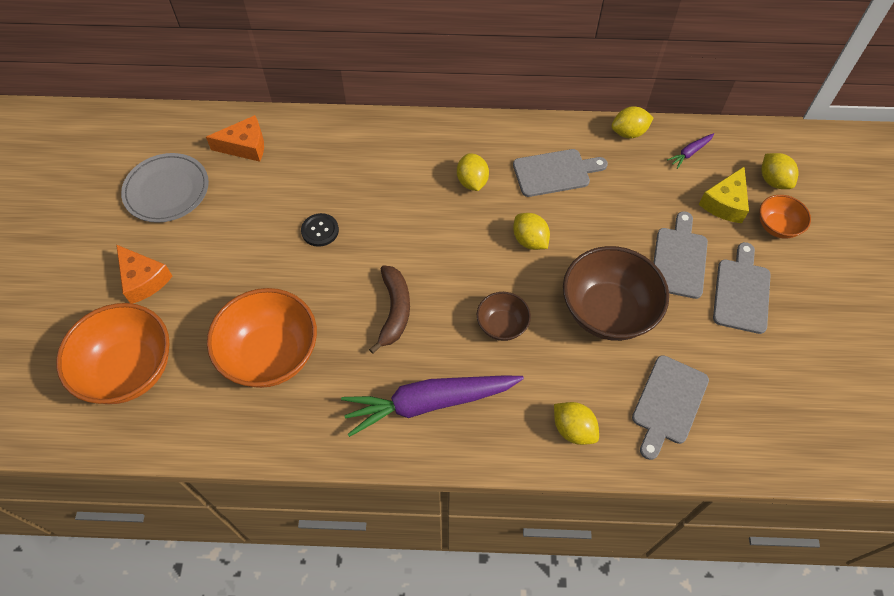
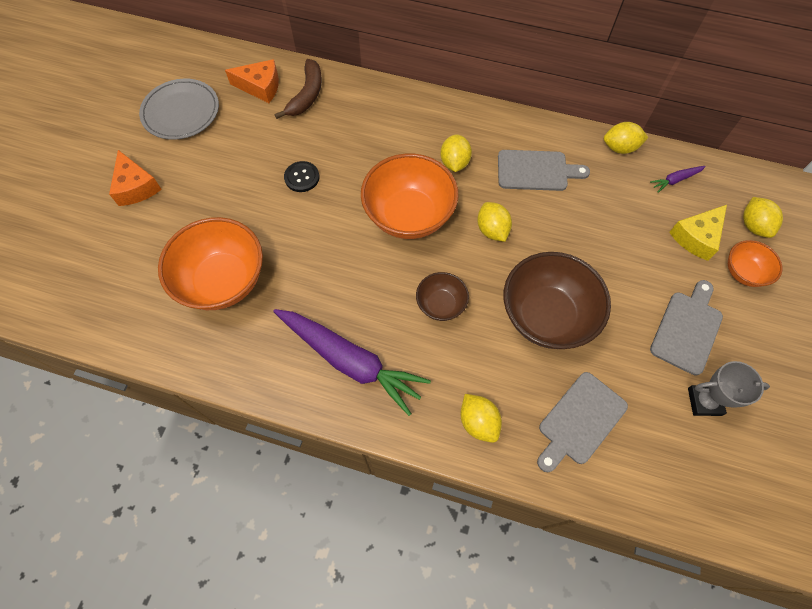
camera: 15 degrees right, 5 degrees up
(129, 370) = (99, 264): orange bowl -> orange bowl (409, 215)
(394, 310) = (346, 267): brown banana -> brown banana (307, 95)
(429, 403) = (350, 361): purple carrot -> purple carrot turned 150 degrees counterclockwise
(679, 259) = (633, 281): grey cutting board -> none
(776, 356) = (704, 401): none -> grey trophy

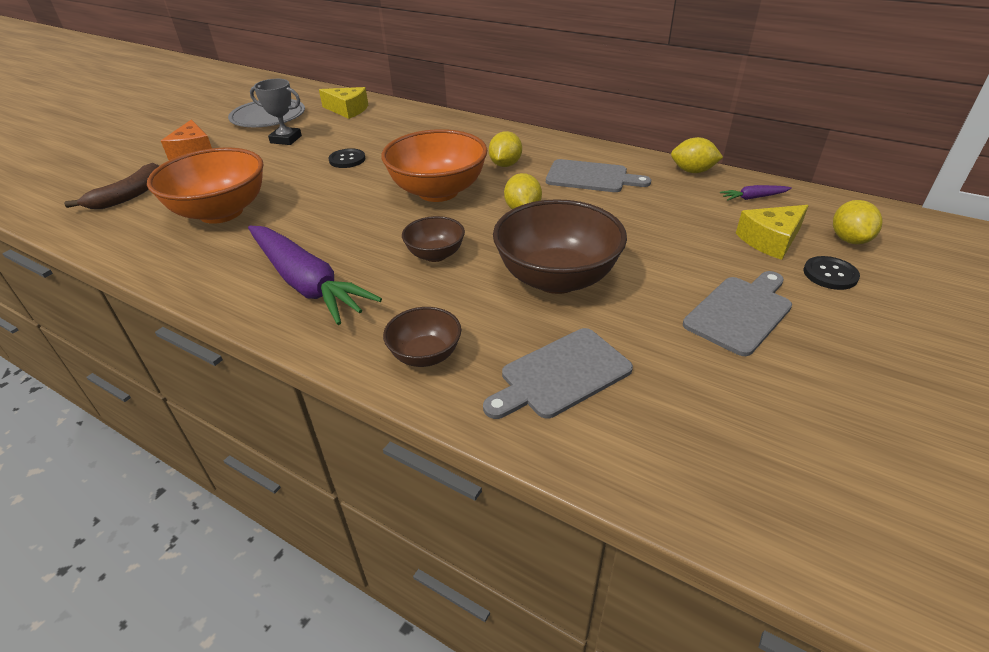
camera: 15 degrees right, 25 degrees down
(260, 87) = (348, 110): orange cheese -> yellow cheese
(307, 95) = (386, 117): brown banana -> brown banana (129, 195)
(478, 422) = (425, 355): yellow lemon -> brown bowl
(704, 401) = (749, 383): grey trophy -> grey trophy (286, 139)
(743, 272) = (830, 274): orange bowl -> black button

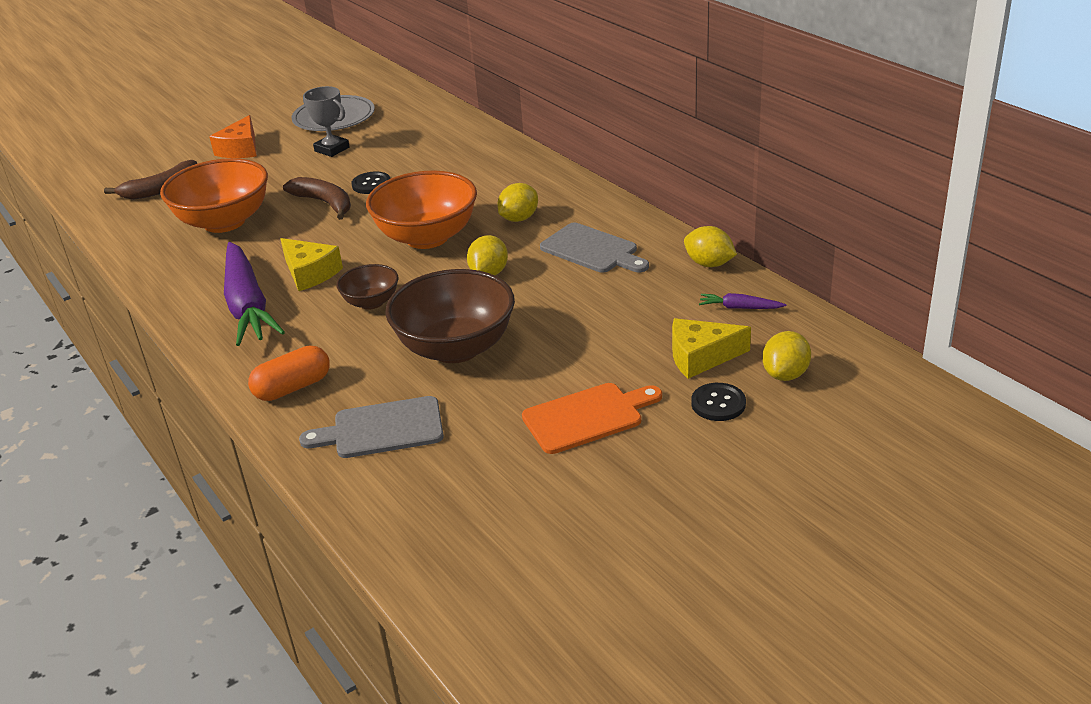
camera: 25 degrees right, 5 degrees down
(314, 180) = (324, 203): none -> brown banana
(348, 110) = (417, 121): yellow cheese -> yellow cheese (310, 273)
(425, 355) = (293, 387): brown bowl -> orange capsule
(740, 312) = (587, 417): grey cutting board -> orange cutting board

